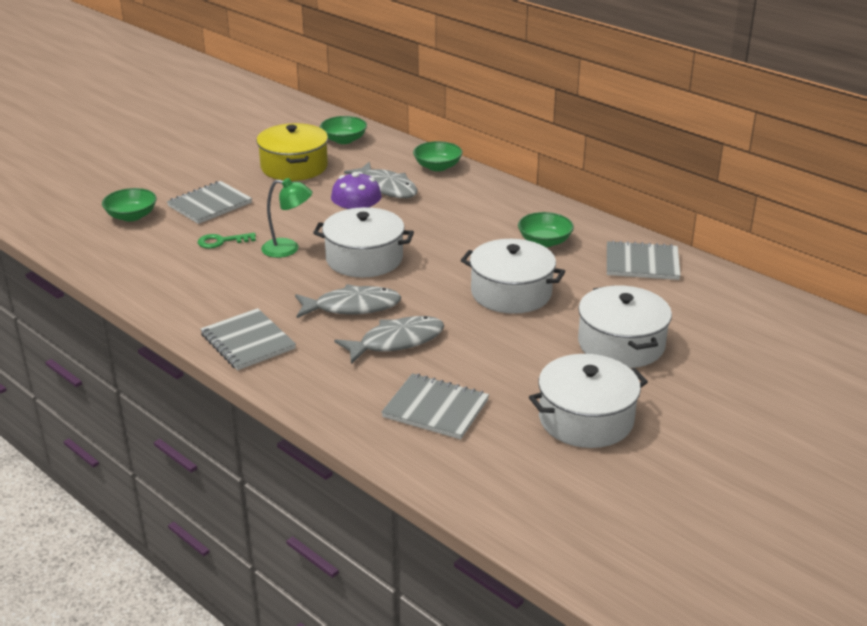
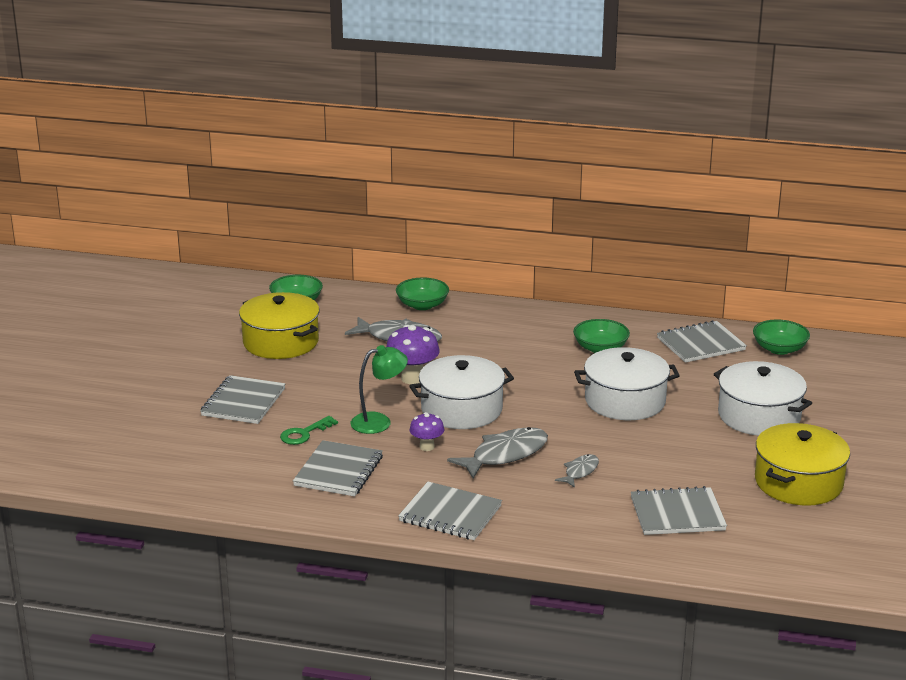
camera: 30 degrees left, 5 degrees down
(131, 216) = (176, 436): green bowl -> green bowl (779, 349)
(209, 279) = (338, 471): none -> grey notebook
(299, 280) = (427, 447): none -> purple mushroom
(396, 342) = (580, 471): grey fish -> grey fish, size x0.54
(586, 419) = (798, 482): white pot -> yellow pot

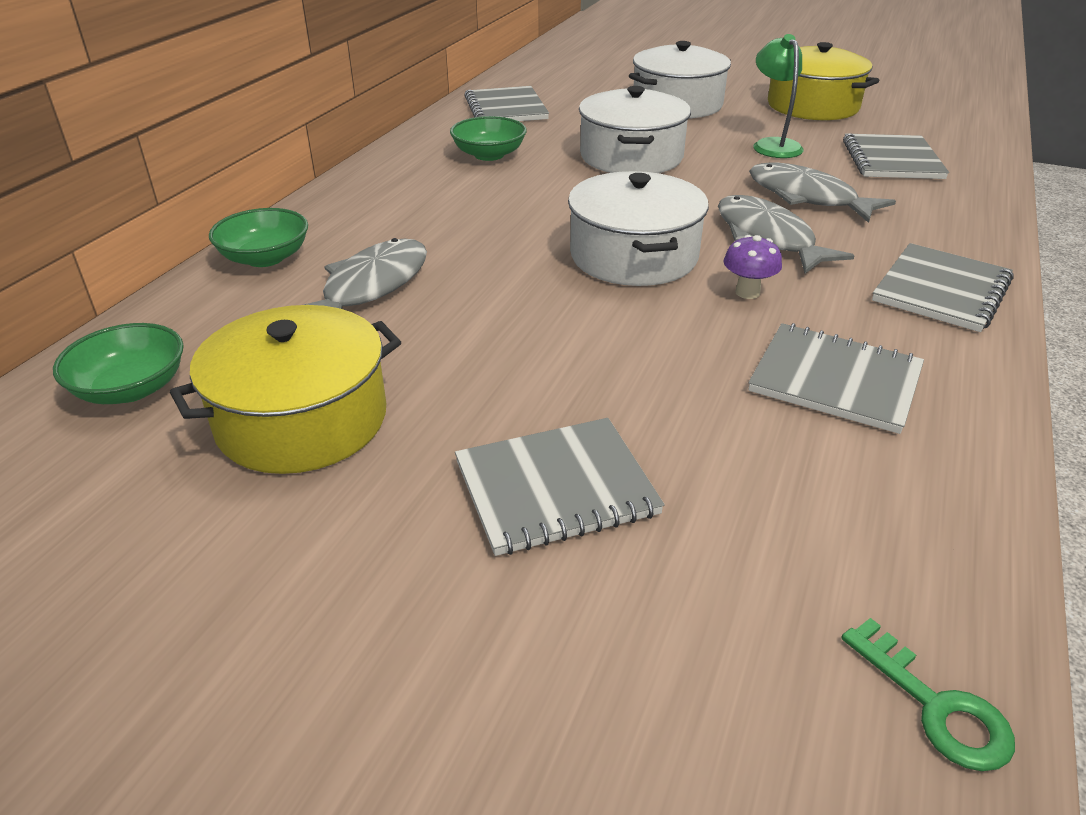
camera: 80 degrees left, 10 degrees up
(243, 402) = (556, 488): grey notebook -> grey notebook turned 45 degrees counterclockwise
(304, 433) = (700, 411): green key -> green key (935, 706)
(379, 422) = (663, 328): green lamp -> green lamp (773, 145)
(412, 378) = (521, 286): purple mushroom -> none
(580, 471) = (807, 197): grey fish -> grey fish, size x1.84
(779, 349) = (534, 81): green bowl -> none

